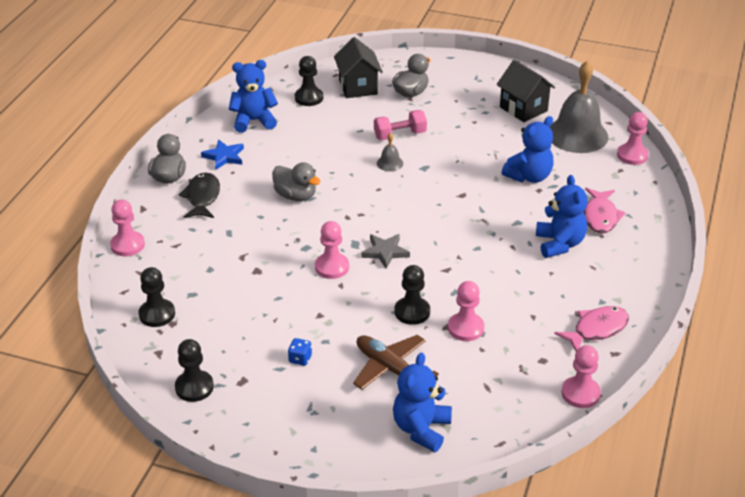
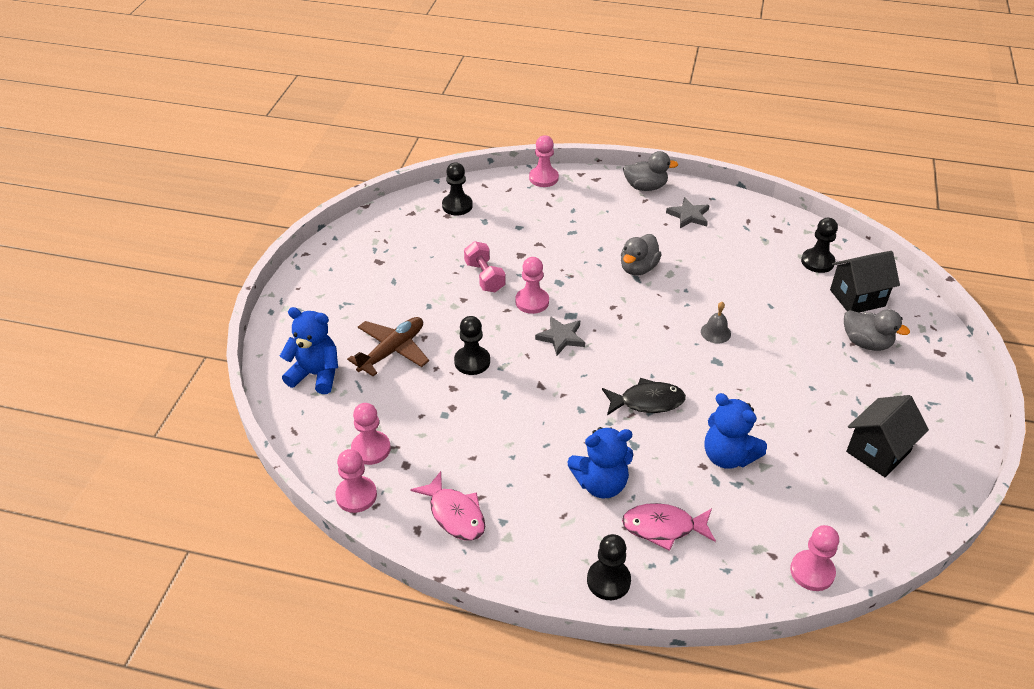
camera: 85 degrees right, 5 degrees up
(194, 387) = (372, 236): black pawn -> black pawn (608, 581)
(202, 197) = (620, 210): black fish -> black fish (647, 401)
(224, 156) = (689, 215): blue star -> grey star
(253, 121) = (757, 228): blue teddy bear -> none
(300, 359) = (405, 292): blue dice -> none
(400, 135) = (773, 338): pink dumbbell -> pink dumbbell (484, 277)
(465, 328) = (451, 402): pink pawn -> pink pawn (371, 449)
(577, 135) = (839, 509): grey bell -> none

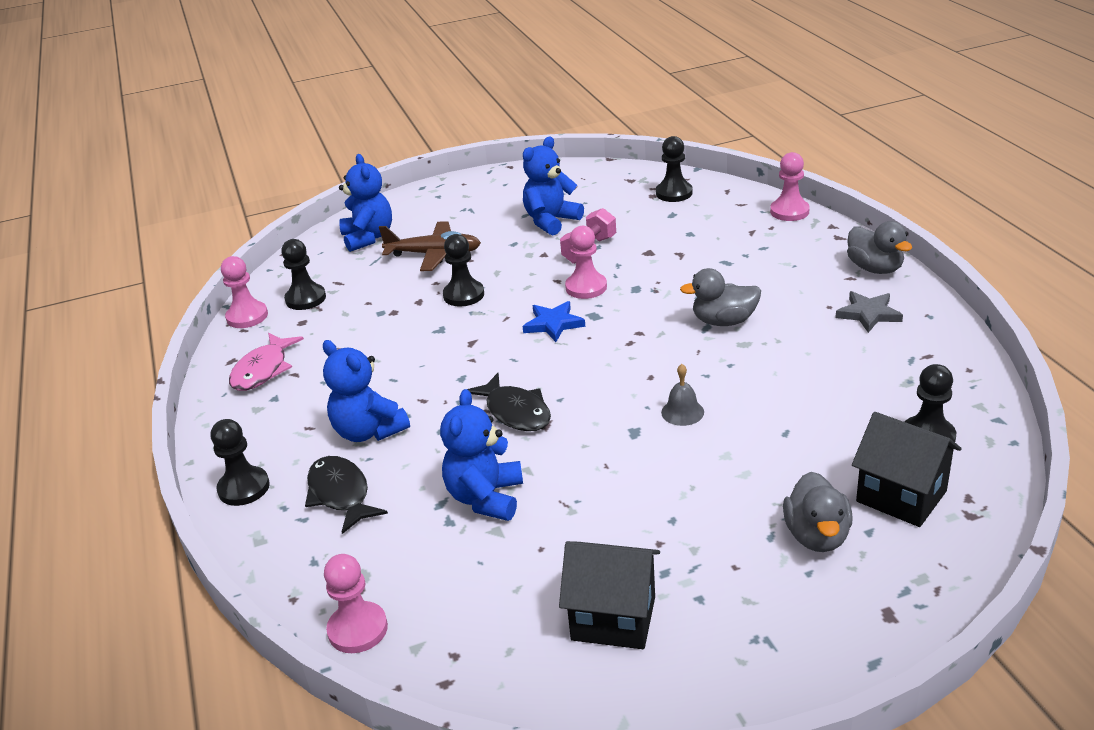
camera: 60 degrees right, 10 degrees down
(371, 449) = (305, 299): pink pawn -> black pawn
(420, 274) = (551, 221): none -> blue teddy bear
(561, 337) = (553, 324): grey star -> blue star
(663, 527) = (341, 494): pink fish -> black fish

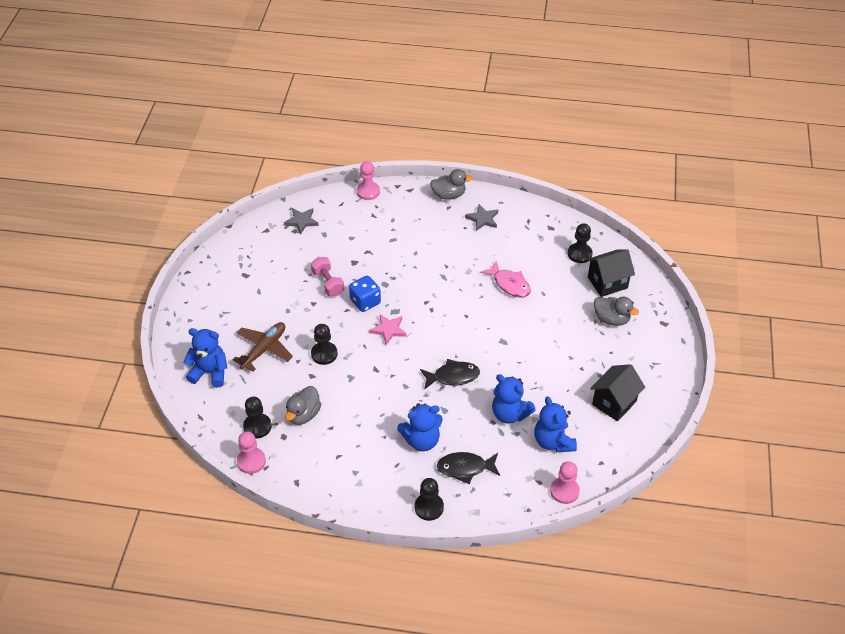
camera: 65 degrees left, 15 degrees up
(263, 370) = (321, 469): pink fish -> pink fish (509, 284)
(551, 221) = (279, 284): blue teddy bear -> blue teddy bear (553, 441)
(553, 324) = (388, 330): blue star -> pink star
(586, 287) = (365, 302): pink pawn -> blue dice
(674, 193) = (301, 221): black pawn -> grey star
(682, 412) = (502, 318): grey bell -> none
(724, 321) = (444, 268): grey duck -> grey duck (303, 414)

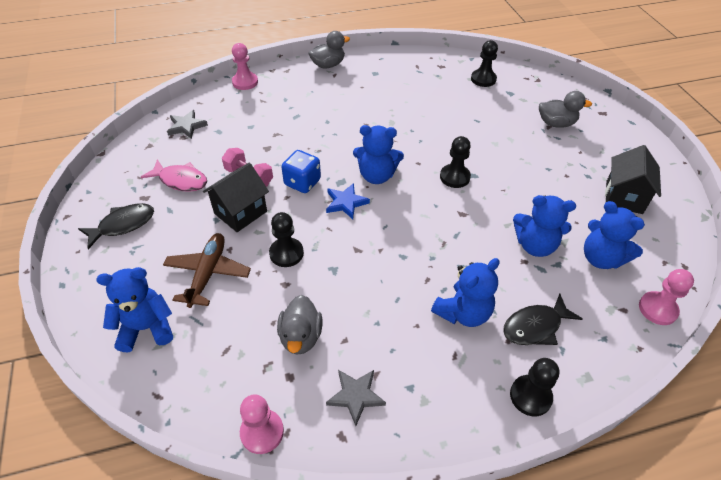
camera: 25 degrees left, 0 degrees up
(257, 426) = (246, 377): black pawn -> black pawn (454, 177)
(388, 330) = (346, 202): pink star -> blue star
(425, 315) = (376, 176): none -> blue teddy bear
(453, 376) = (447, 227): black fish -> black fish (123, 225)
(482, 219) = (374, 75): grey star -> grey star (356, 396)
(509, 284) = (439, 122): pink fish -> pink fish (181, 180)
(607, 282) = (526, 95): black house -> black house (240, 212)

